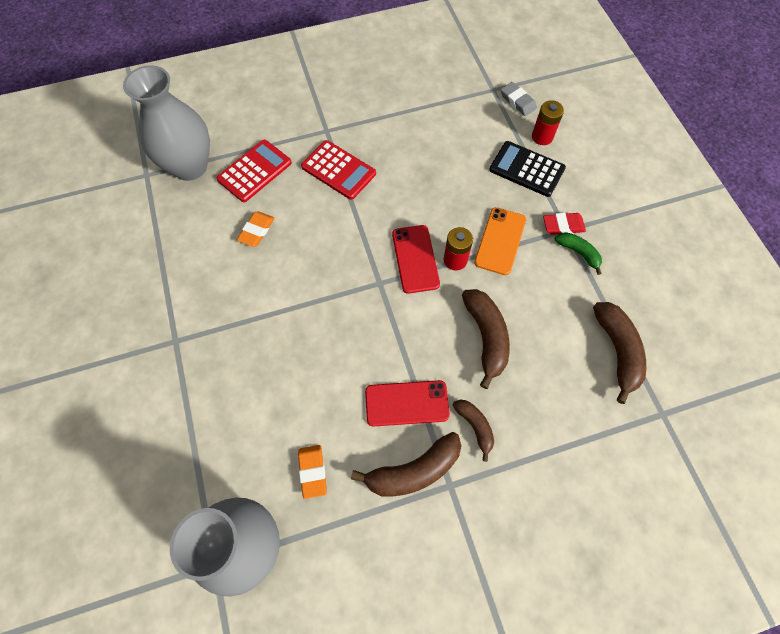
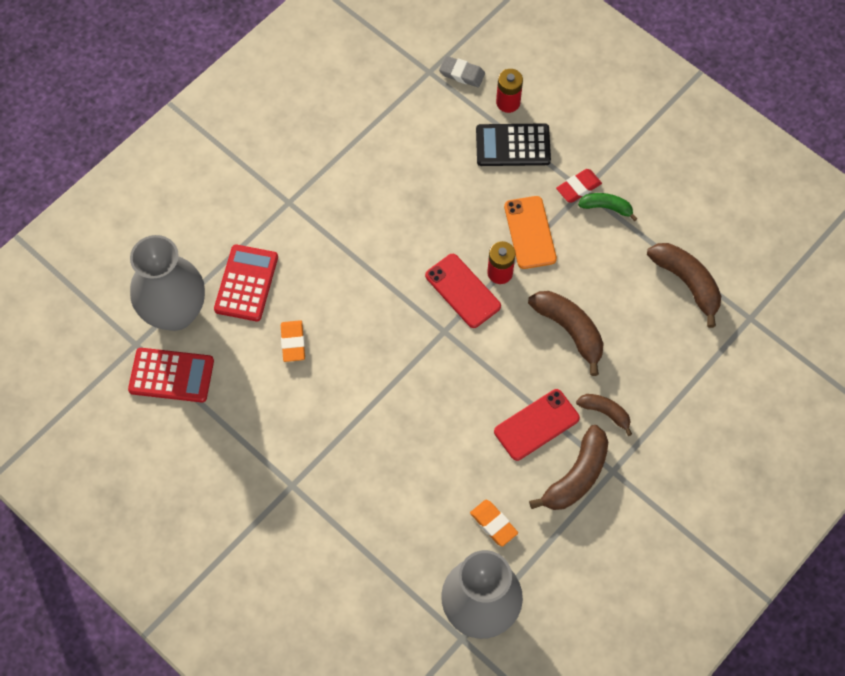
camera: 30 degrees left, 0 degrees up
(338, 170) = (330, 239): red calculator -> red calculator (171, 375)

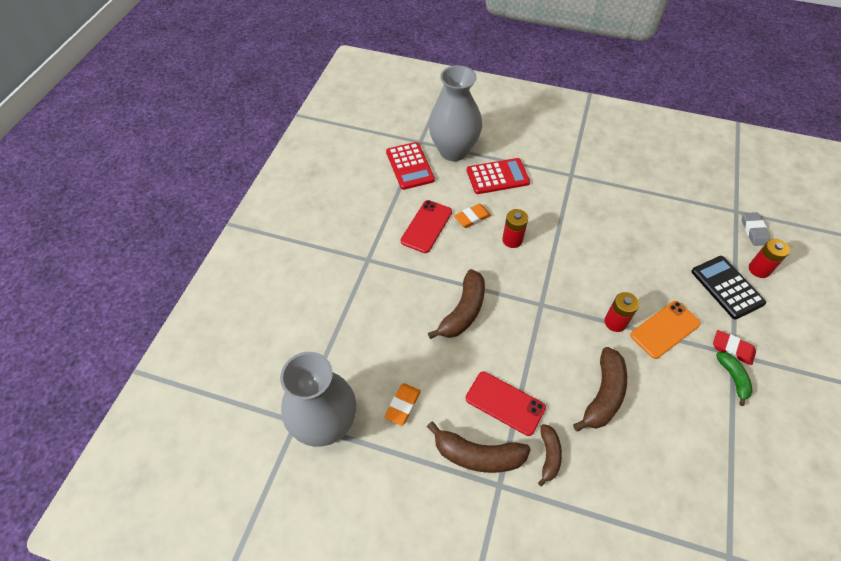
camera: 65 degrees right, 10 degrees down
(347, 316) = (512, 240): none -> red battery
(462, 291) = (582, 303): red phone -> red phone (426, 226)
(687, 283) = (718, 478): brown banana -> brown banana (463, 311)

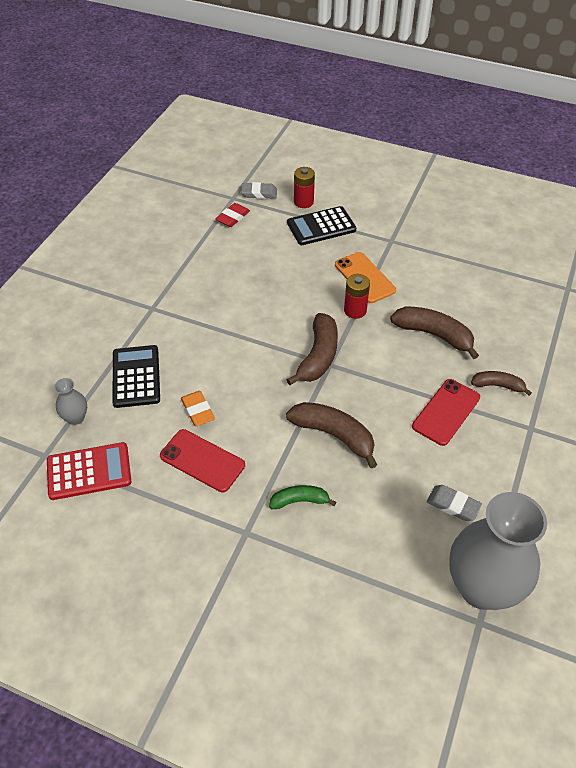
camera: 85 degrees left, 5 degrees down
(402, 405) = (453, 505): orange eraser -> grey eraser
(453, 151) = (76, 418): grey vase -> grey vase, size x0.42
(477, 455) = (503, 442): brown banana -> brown banana (318, 356)
(497, 176) = (136, 376): red calculator -> black calculator
(512, 240) = (239, 376): red battery -> none
(732, 349) = (386, 240): red eraser -> red eraser (233, 217)
(733, 378) = (415, 247): green banana -> green banana (300, 501)

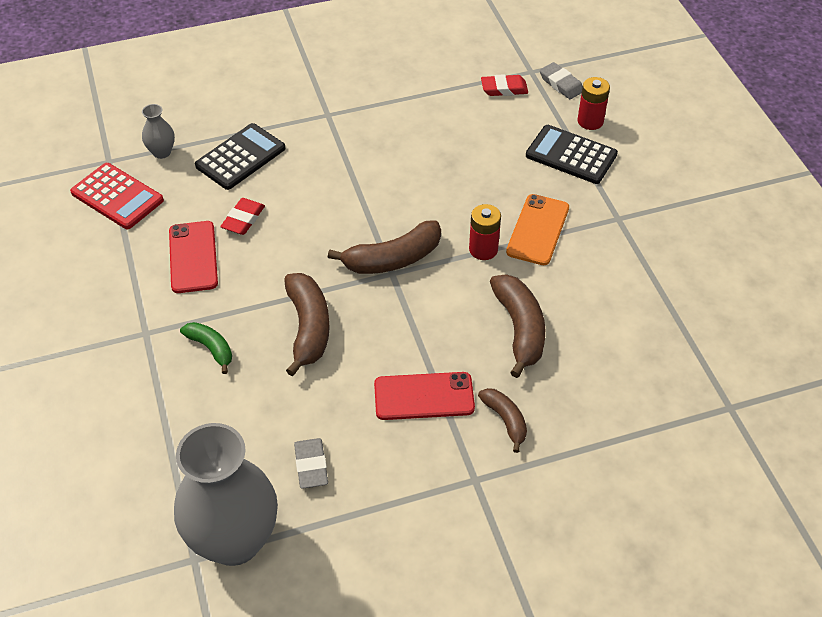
camera: 50 degrees right, 0 degrees up
(197, 411) = (243, 219): orange eraser -> red eraser

